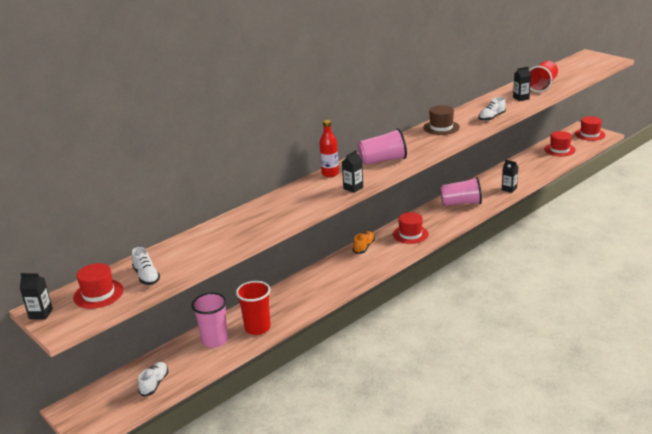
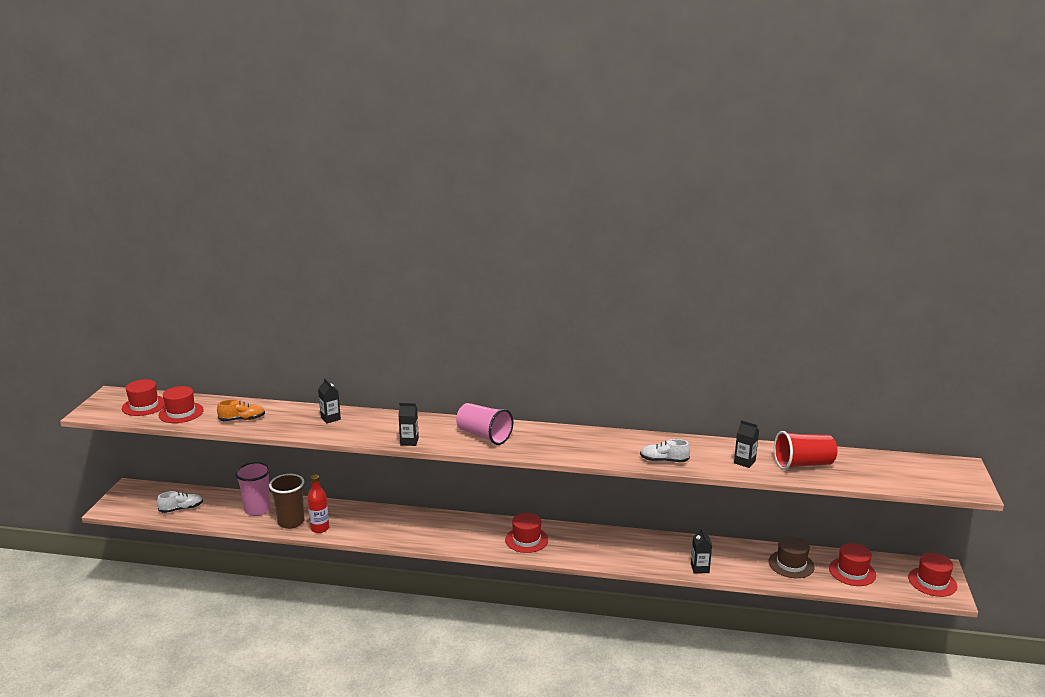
camera: 50 degrees right, 5 degrees down
(41, 314) = (105, 397): black carton -> black carton (330, 418)
(146, 276) = (181, 413): white shoe -> red hat
(257, 328) = (291, 522): red cup -> brown cup
(330, 174) = (427, 420): red bottle -> red bottle (320, 528)
(364, 247) = (473, 522): orange shoe -> orange shoe (242, 419)
(441, 127) = (599, 440): brown hat -> brown hat (791, 564)
(461, 203) = (627, 547): pink cup -> none

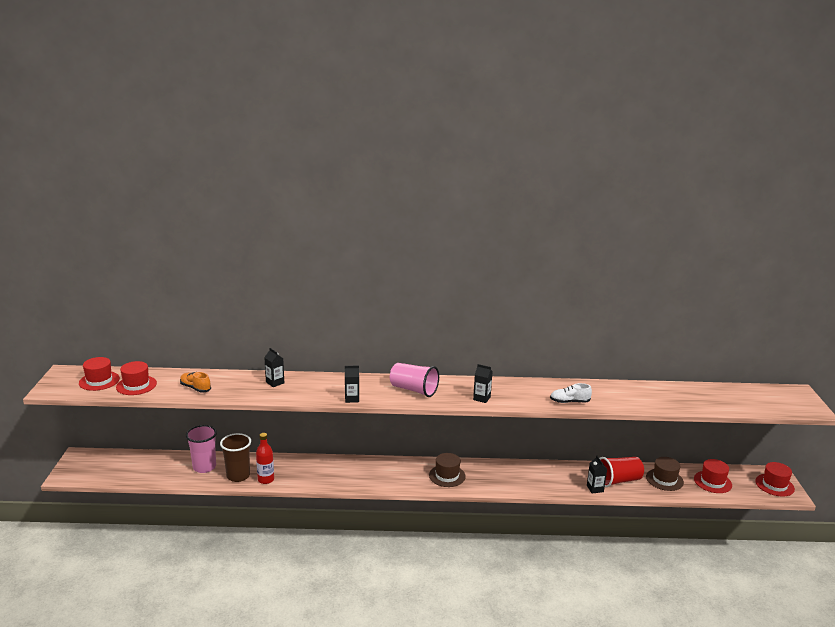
camera: 10 degrees left, 0 degrees up
(181, 509) = (134, 471): white shoe -> none
(242, 419) = (195, 388): orange shoe -> orange shoe turned 120 degrees counterclockwise
(526, 540) = (447, 476): red hat -> brown hat
(744, 462) = (633, 399): black carton -> black carton (481, 398)
(803, 464) = (679, 398): red cup -> red cup (618, 481)

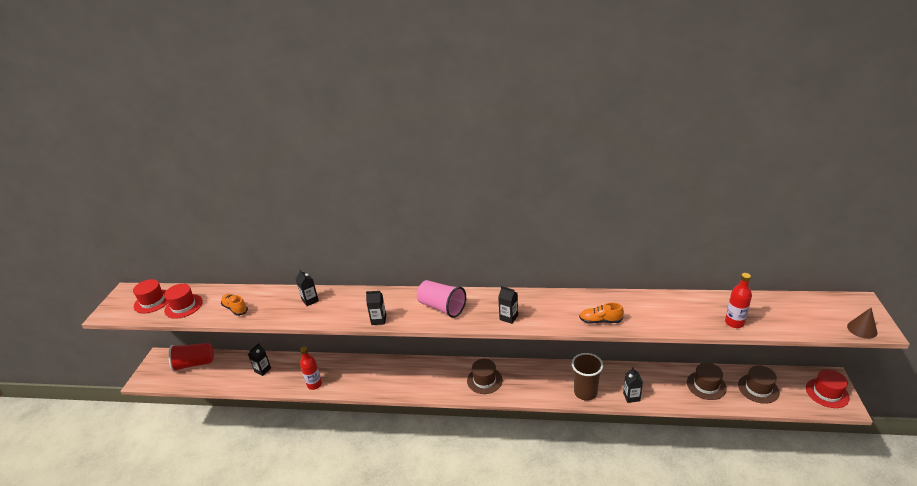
camera: 10 degrees right, 10 degrees up
(204, 467) = (263, 370): pink cup -> black carton
(238, 476) = (290, 380): brown cup -> brown cup (585, 392)
(569, 402) = (600, 321): white shoe -> orange shoe
(618, 481) = (657, 387): red cup -> red cup (194, 364)
(691, 404) = (734, 323): none -> red bottle
(712, 482) = (758, 388): red hat -> brown hat
(800, 410) = (862, 329): none -> brown cone

